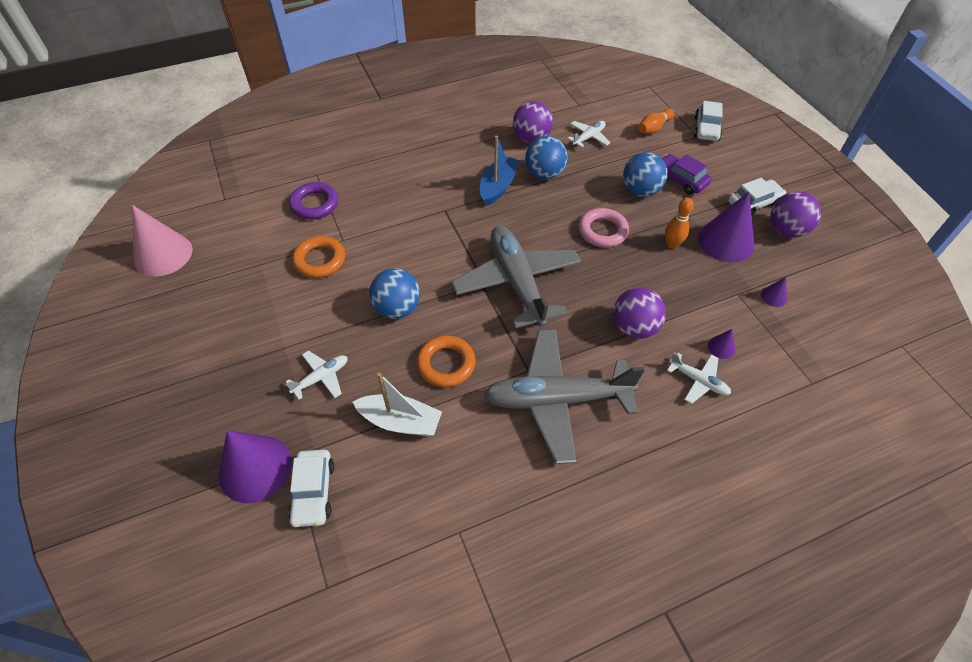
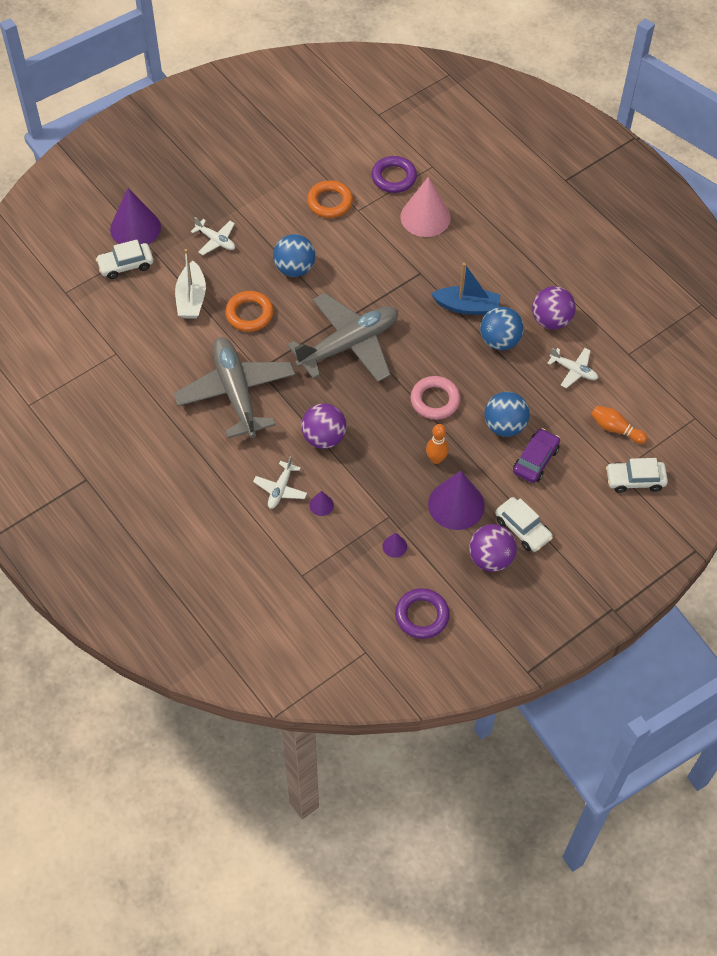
camera: 75 degrees right, 5 degrees up
(163, 254) = (303, 101): pink cone -> pink cone (425, 217)
(853, 292) = (422, 616): none -> purple ring

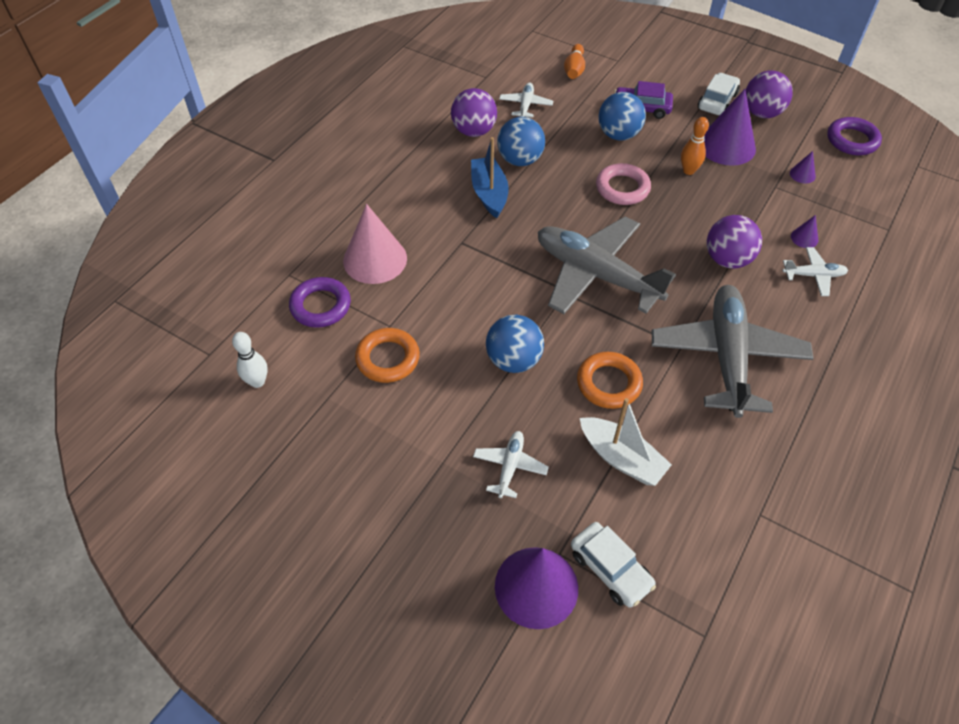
camera: 110 degrees left, 5 degrees down
(191, 298) = (621, 458): white boat -> white boat turned 60 degrees clockwise
(236, 393) = (727, 356): grey plane -> grey plane turned 135 degrees clockwise
(343, 134) = (257, 382): none -> white bowling pin
(635, 480) = (619, 50): white car -> none

